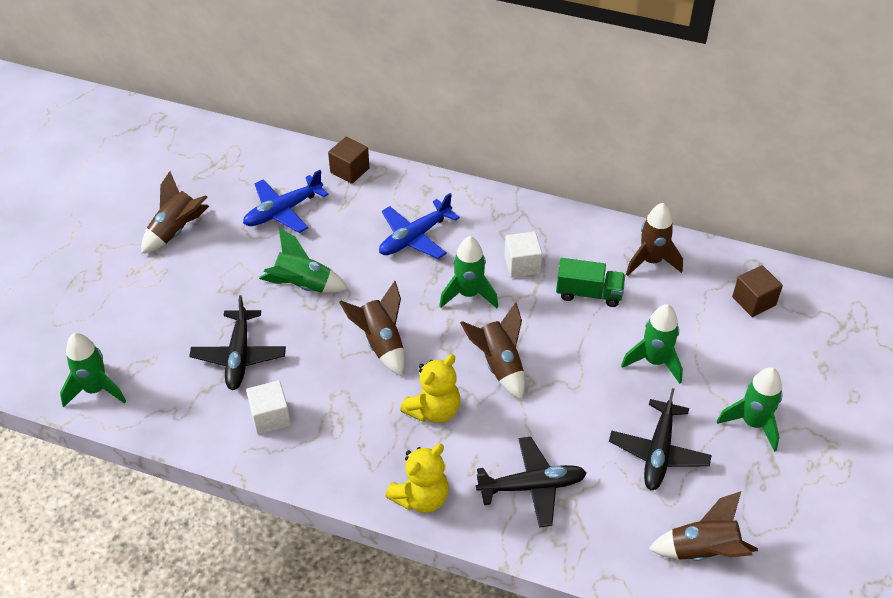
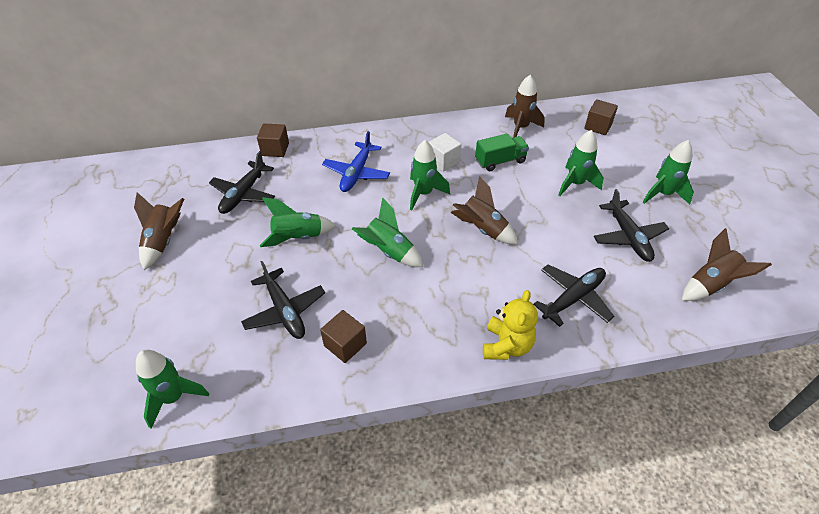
camera: 30 degrees left, 0 degrees up
(270, 417) = (345, 344): white cube -> brown cube
(283, 211) = (243, 194): blue plane -> black plane
(381, 343) = (389, 252): brown rocket -> green rocket
(434, 410) = (464, 280): yellow teddy bear -> none

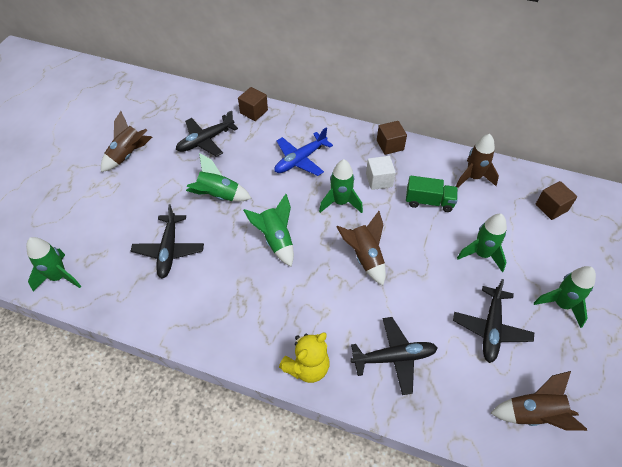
camera: 30 degrees right, 5 degrees up
(345, 344) = (191, 299): brown cube -> brown cube (390, 145)

